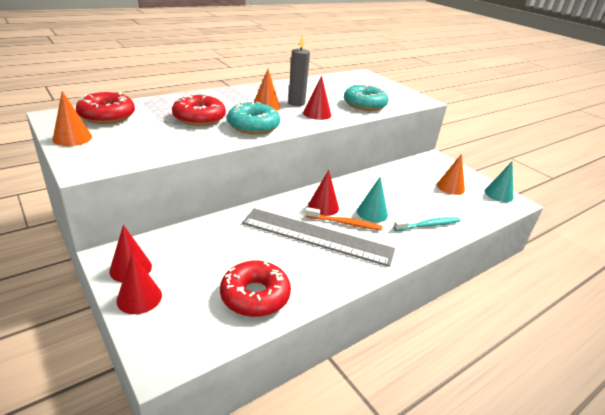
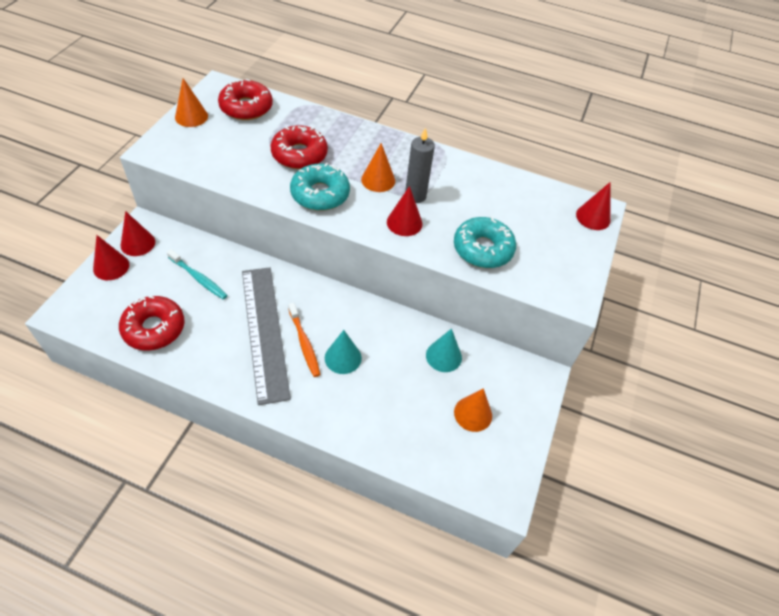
camera: 55 degrees right, 20 degrees up
(323, 206) = (319, 314): red cone -> red cone (593, 217)
(428, 225) = (361, 415): turquoise toothbrush -> turquoise toothbrush (198, 278)
(498, 194) = (507, 473): turquoise cone -> turquoise cone (443, 356)

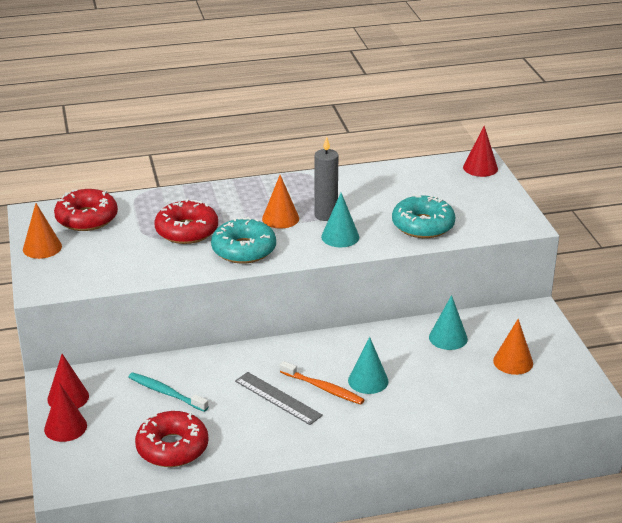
camera: 30 degrees left, 20 degrees down
(198, 278) = (166, 393): turquoise toothbrush -> turquoise toothbrush turned 150 degrees counterclockwise
(264, 331) = (278, 398): grey ruler -> grey ruler, size x0.56
(404, 222) = (340, 237): red cone -> turquoise cone

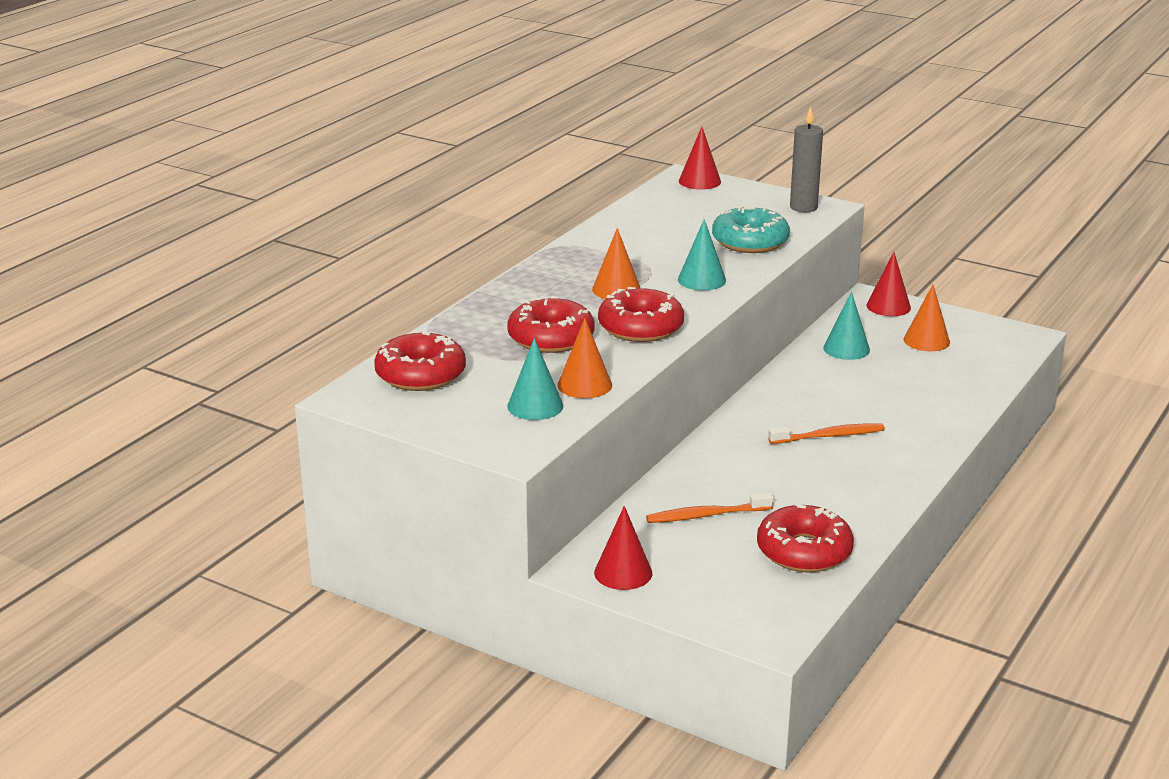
camera: 45 degrees left, 5 degrees down
(42, 247) = (432, 420): orange cone -> orange cone (584, 385)
(65, 427) = (674, 596): red cone -> red cone (888, 306)
(166, 393) = (706, 515): turquoise toothbrush -> orange toothbrush
(244, 250) = (640, 327): turquoise donut -> red donut
(278, 398) = (809, 464): grey ruler -> none
(326, 215) = (651, 269): grey candle -> grey candle (803, 207)
(368, 380) = (851, 411): turquoise cone -> turquoise cone (535, 406)

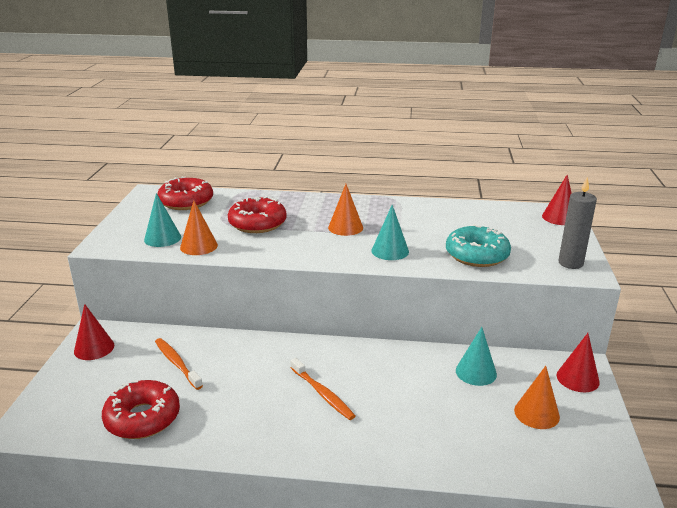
camera: 65 degrees right, 0 degrees up
(640, 327) = (294, 246): red donut -> none

